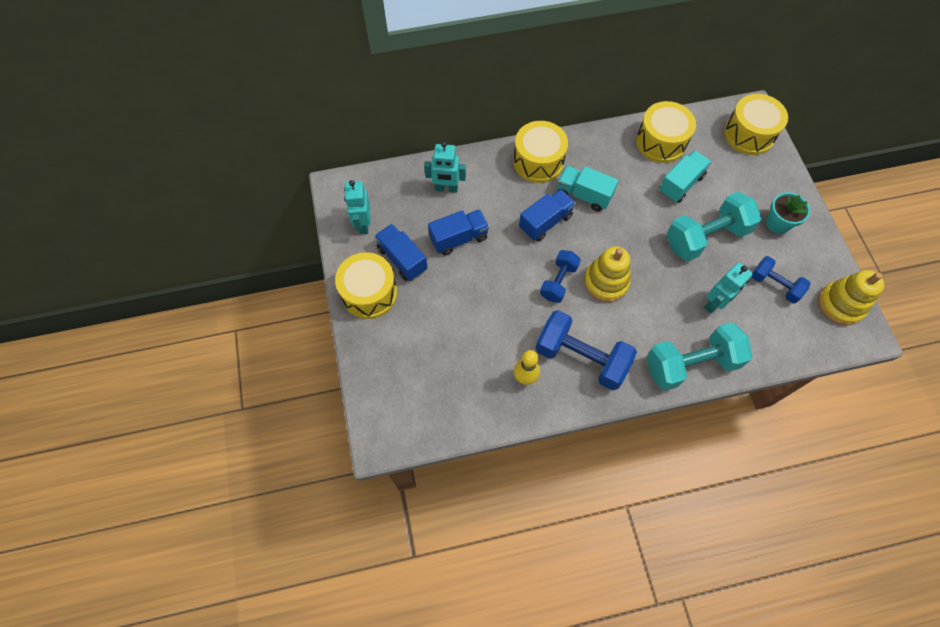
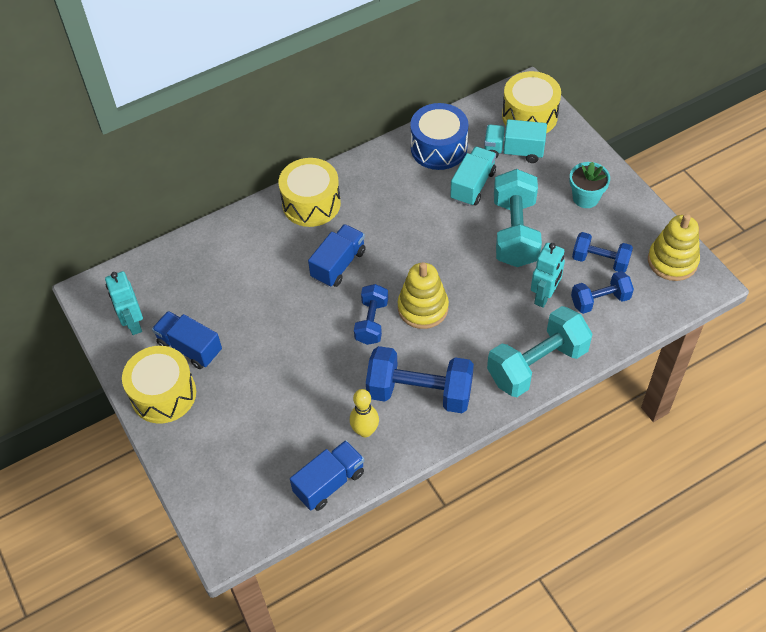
camera: 15 degrees left, 10 degrees down
(446, 188) = (217, 260): turquoise robot -> none
(459, 238) = (247, 308): blue truck -> blue truck (329, 483)
(583, 195) = (371, 225): turquoise truck -> turquoise truck (513, 151)
(661, 142) = (439, 148): yellow drum -> blue drum
(705, 237) = (515, 232): turquoise dumbbell -> turquoise dumbbell turned 45 degrees counterclockwise
(764, 322) = (600, 300): none -> blue dumbbell

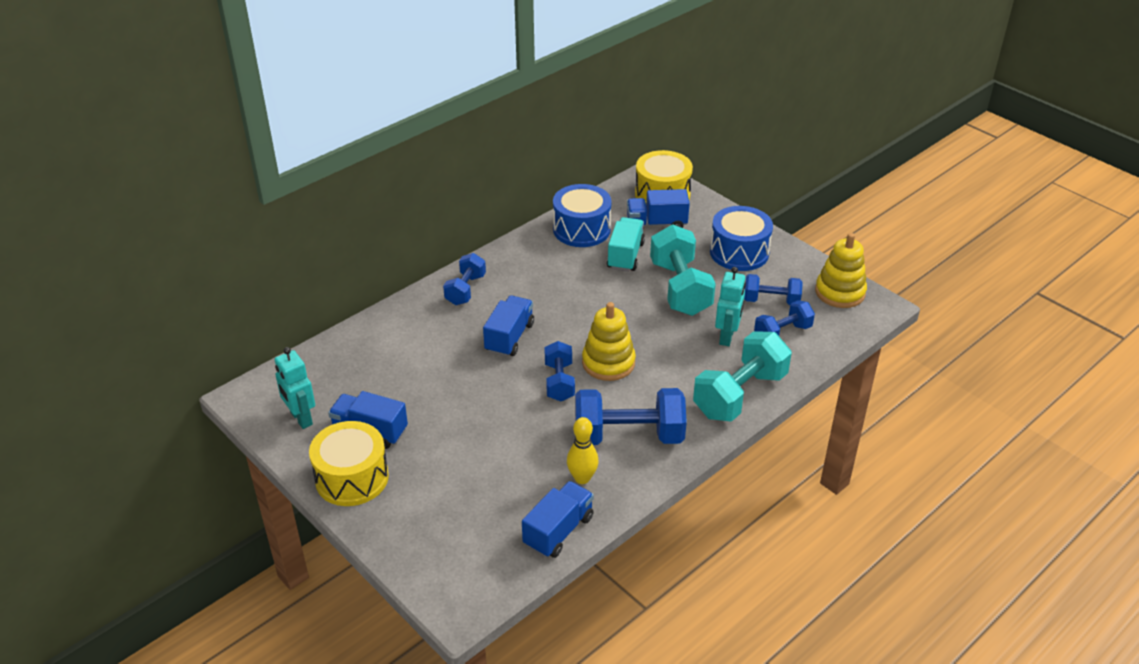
camera: 15 degrees left, 15 degrees down
(311, 203) = (465, 290): yellow drum -> blue dumbbell
(513, 151) = (656, 224): turquoise truck -> blue truck
(585, 198) = (739, 252): turquoise flower pot -> blue drum

